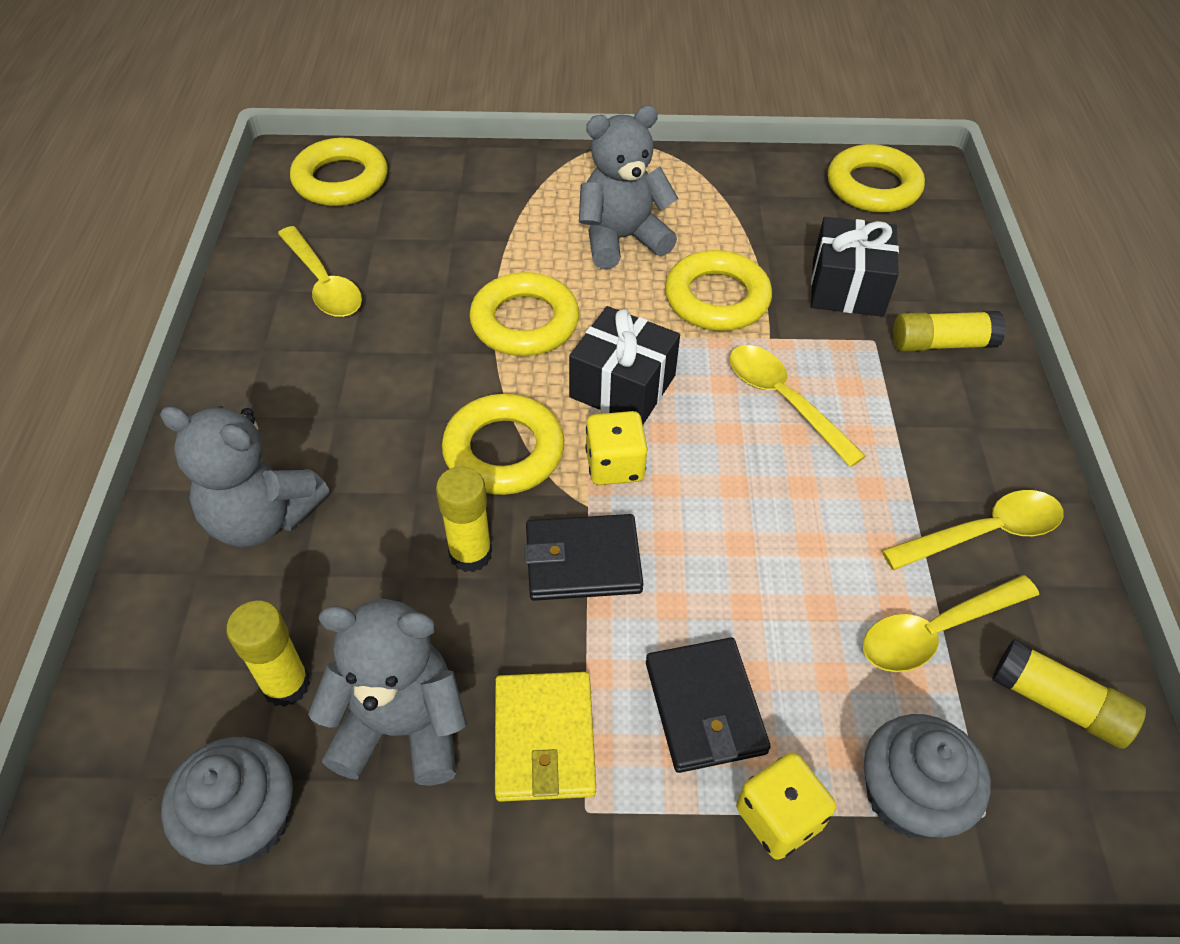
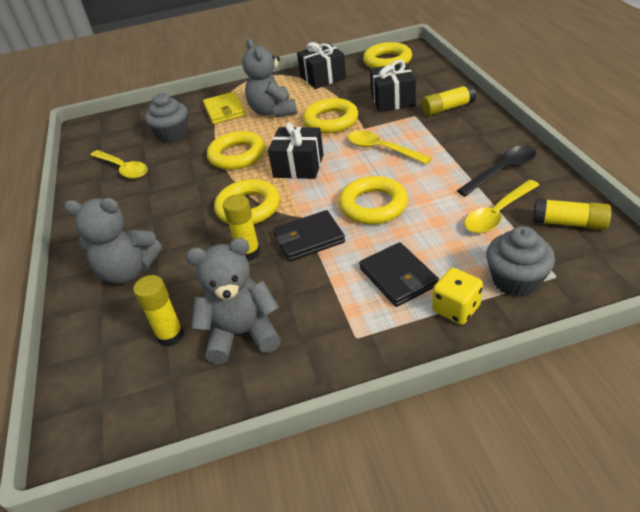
camera: 10 degrees left, 10 degrees down
(245, 820) = (171, 400): grey cupcake -> grey cupcake (172, 134)
(341, 180) = (116, 127): yellow ring -> yellow ring (373, 205)
(544, 738) = (321, 315): yellow wallet -> yellow wallet (224, 110)
(615, 465) = (308, 197): yellow dice -> none
(622, 239) = (273, 111): grey teddy bear -> grey teddy bear turned 75 degrees counterclockwise
(739, 186) = (322, 77): none -> black gift
(983, 533) = (502, 171): yellow spoon -> black spoon

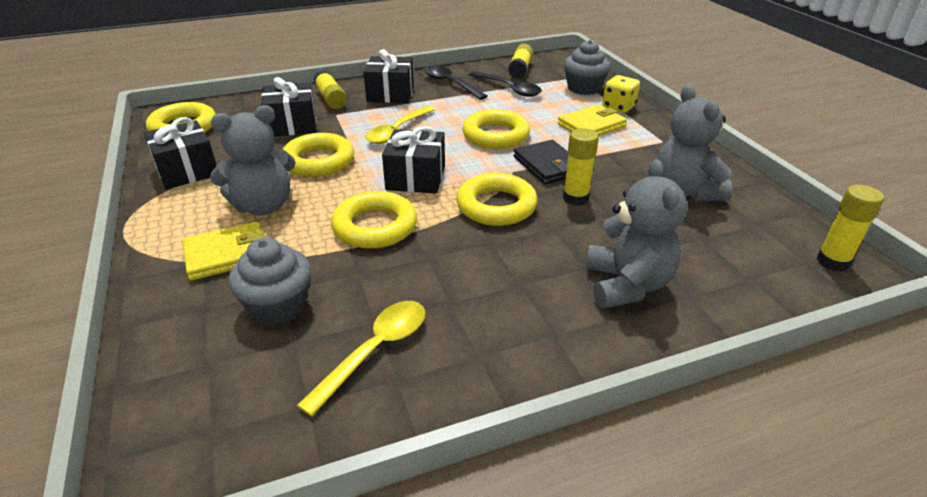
camera: 100 degrees left, 5 degrees down
(170, 336) = (708, 232): yellow glue stick -> yellow glue stick (832, 262)
(398, 277) = (591, 125): black wallet -> yellow wallet
(465, 137) = (390, 94): none -> black gift
(497, 214) = (509, 89): yellow spoon -> black spoon

